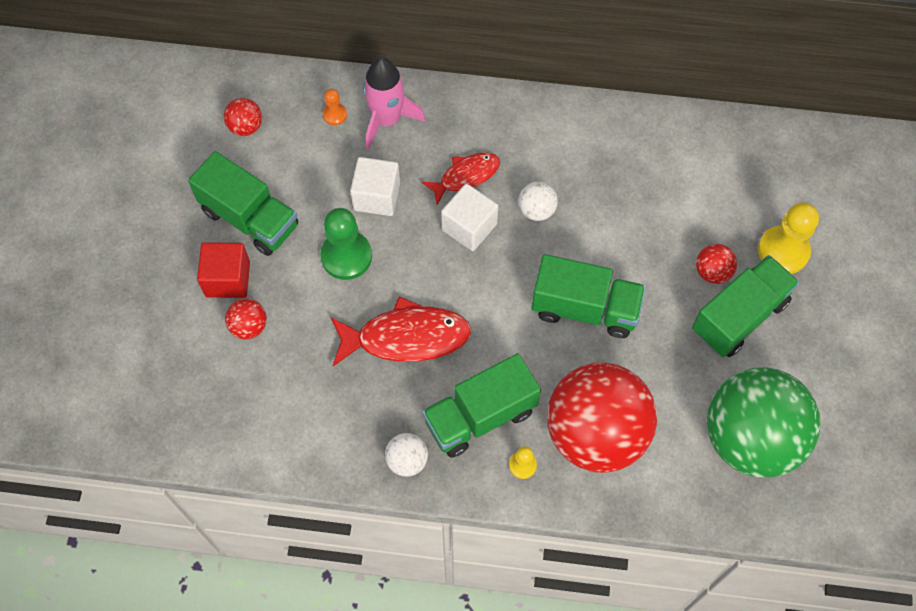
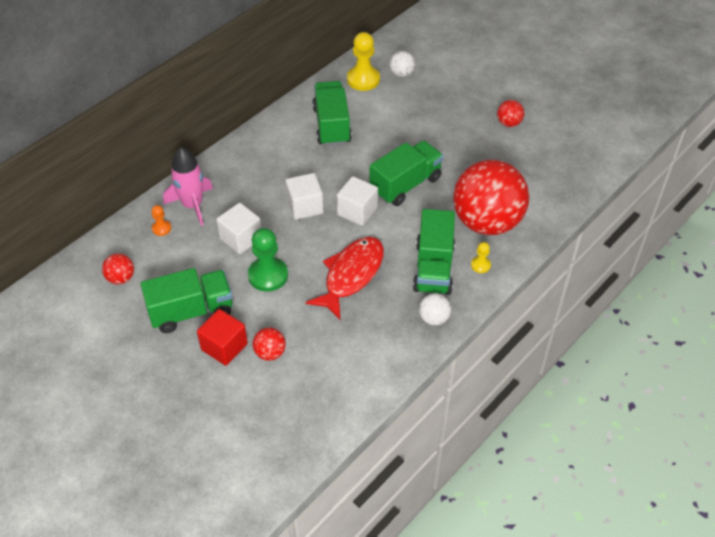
camera: 55 degrees left, 15 degrees down
(466, 176) = (270, 190): red fish -> none
(503, 283) = (357, 211): none -> white cube
(536, 210) = (323, 171): white ball -> white ball (401, 74)
(712, 272) = (430, 122): red ball -> red ball (509, 123)
(739, 316) = (466, 126): green truck -> green truck (331, 125)
(750, 438) = (540, 161): green ball -> none
(783, 251) = (443, 89): yellow pawn -> yellow pawn (363, 79)

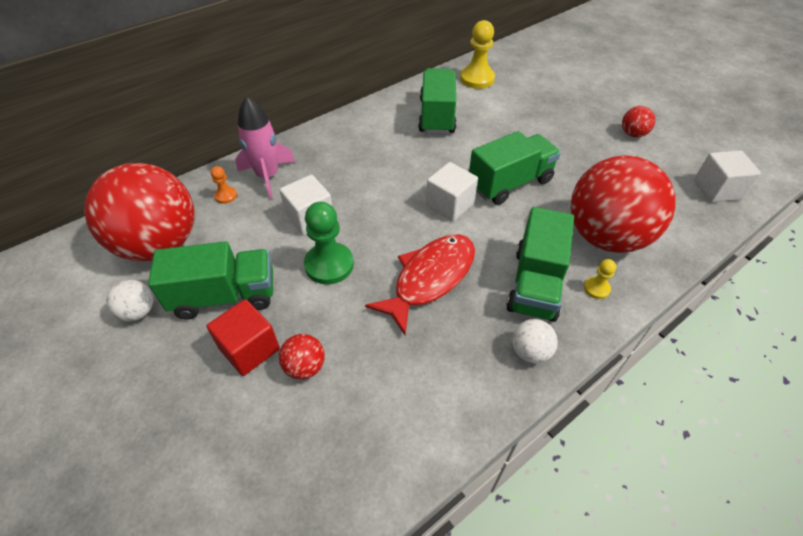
camera: 10 degrees right, 0 degrees up
(121, 278) = (160, 244): red ball -> red ball, size x2.50
(305, 206) = (391, 192): white cube -> white cube (717, 189)
(401, 74) = (517, 78): white ball -> white ball (138, 312)

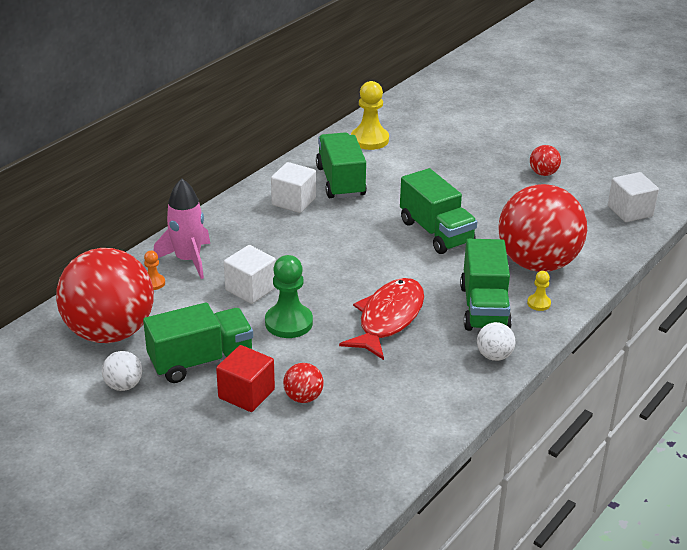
camera: 15 degrees left, 15 degrees down
(450, 205) = (384, 258): white cube -> white cube (293, 201)
(510, 183) = (436, 232): green truck -> green truck turned 105 degrees clockwise

